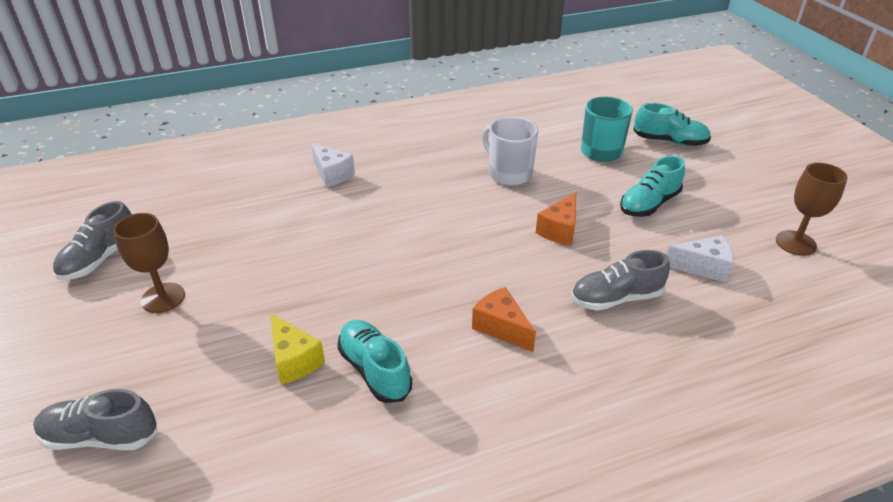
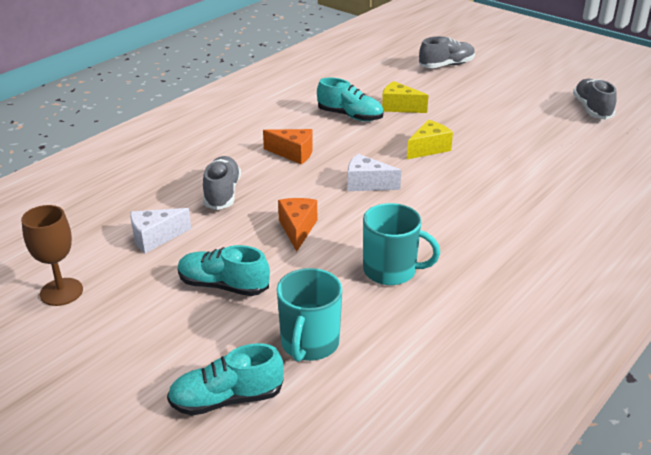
camera: 150 degrees right, 5 degrees down
(163, 298) = (516, 106): brown goblet -> none
(332, 174) = (550, 210): white cheese -> white cheese (367, 184)
(345, 274) = (428, 149): none -> yellow cheese
(509, 173) = (391, 271): white mug -> turquoise mug
(616, 298) = (222, 193): grey shoe -> grey shoe turned 45 degrees counterclockwise
(649, 204) = (223, 286): turquoise shoe -> turquoise shoe turned 90 degrees counterclockwise

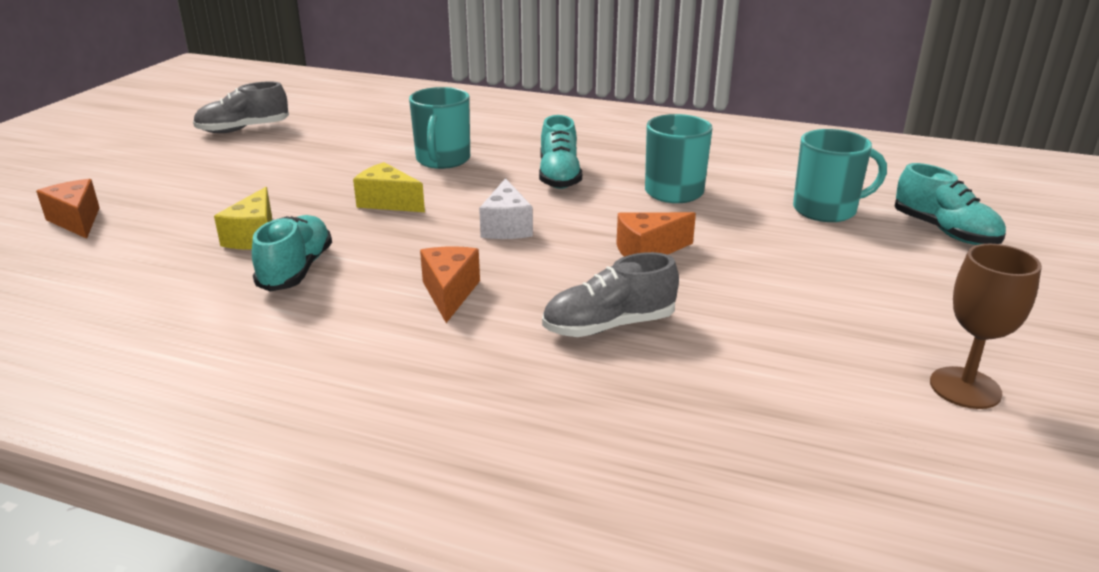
camera: 110 degrees left, 5 degrees down
(155, 238) = (770, 349): white cheese -> none
(223, 286) = (803, 272): turquoise shoe -> turquoise shoe (559, 176)
(446, 65) = (77, 221): grey shoe -> orange cheese
(501, 178) = (442, 160): none -> turquoise mug

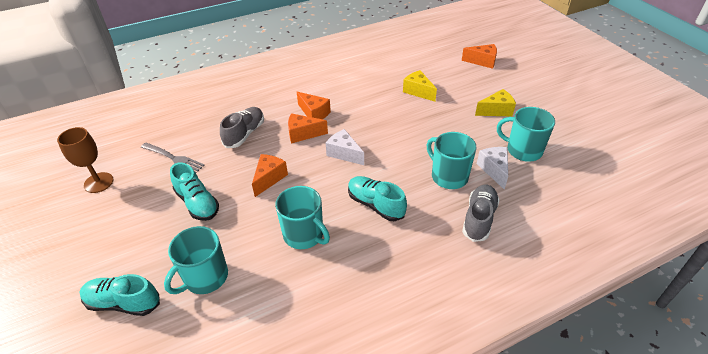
camera: 135 degrees right, 15 degrees up
(243, 129) = (574, 130): grey shoe -> grey shoe (479, 219)
(296, 270) = (376, 91): turquoise shoe -> turquoise shoe (197, 203)
(327, 141) = (523, 150): none -> turquoise mug
(388, 202) = (412, 134): yellow cheese -> yellow cheese (496, 111)
(391, 144) = (494, 170): none -> white cheese
(518, 275) = (303, 134): none -> orange cheese
(781, 354) = (174, 158): none -> grey fork

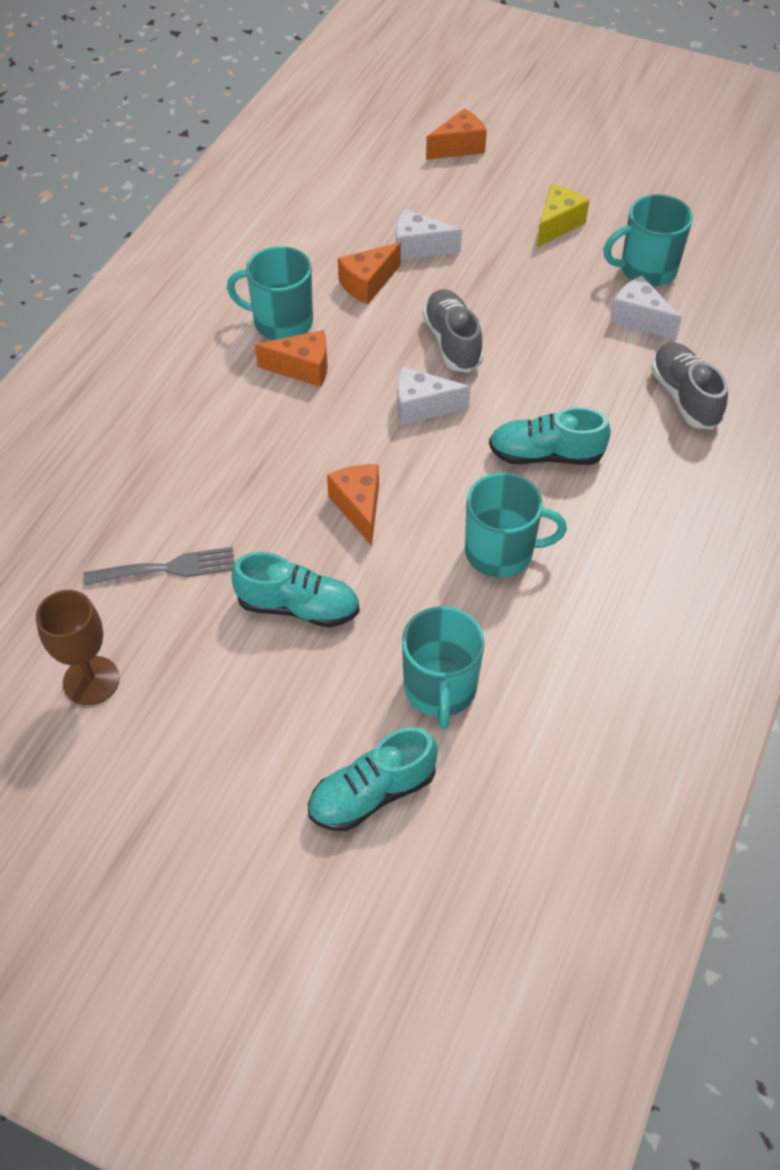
camera: 40 degrees left, 10 degrees up
(245, 134) = (233, 463): grey shoe -> grey shoe (452, 342)
(303, 134) = (326, 411): orange cheese -> orange cheese (368, 284)
(418, 91) = (418, 248): yellow cheese -> white cheese
(448, 176) = (593, 360): turquoise mug -> turquoise mug (281, 322)

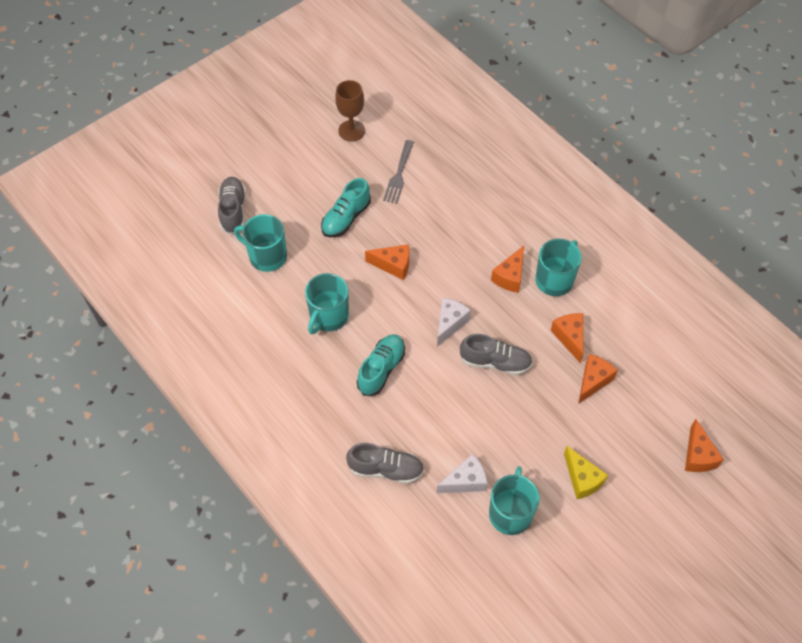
camera: 115 degrees right, 5 degrees up
(372, 793) = (233, 210): turquoise shoe -> grey shoe
(418, 248) = (593, 381): white cheese -> orange cheese

